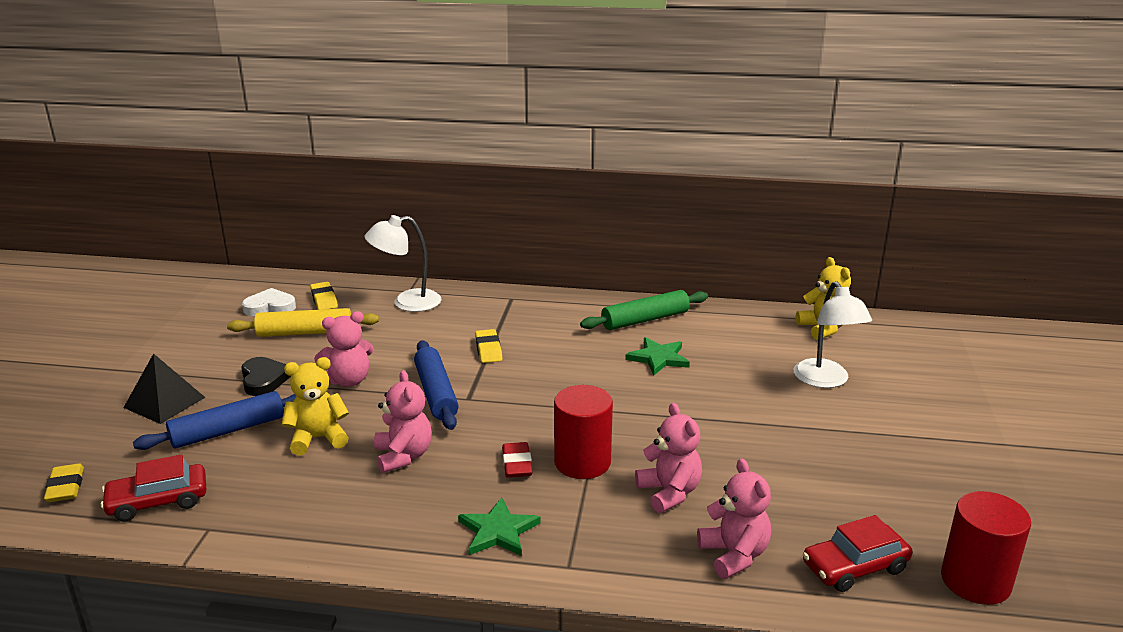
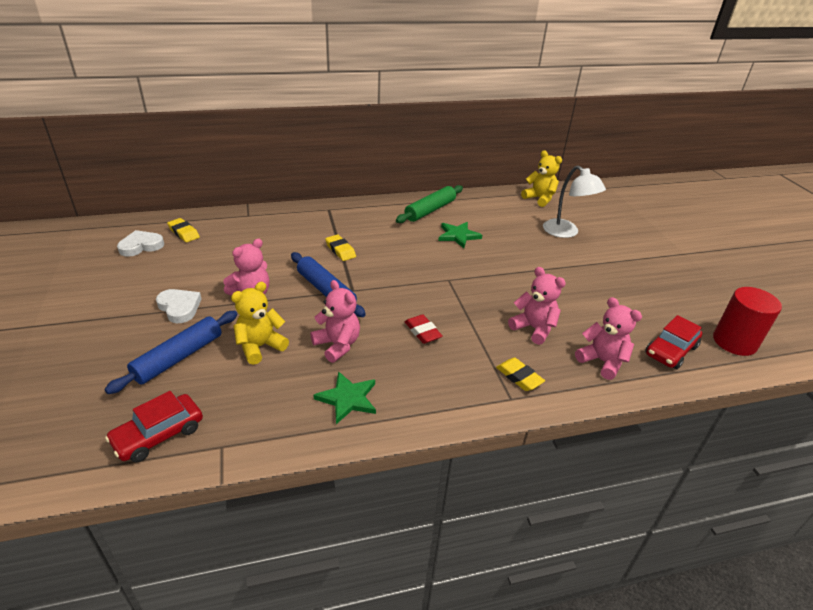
camera: 25 degrees left, 10 degrees up
(65, 487) = (58, 446): yellow eraser -> yellow eraser (519, 377)
(164, 402) = (102, 345): black pyramid -> none
(264, 379) = (179, 307): black heart -> white heart
(305, 332) = (187, 262): yellow rolling pin -> none
(407, 302) = (253, 224): white lamp -> none
(498, 531) = (446, 385): green star -> green star (348, 398)
(582, 462) = (464, 320): red cylinder -> none

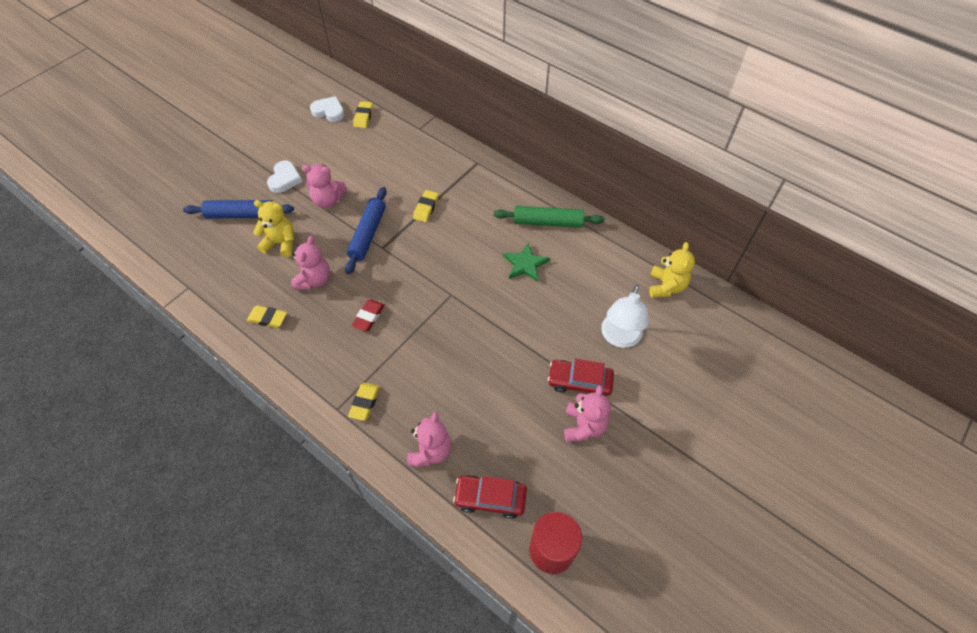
camera: 55 degrees right, 20 degrees up
(159, 435) = (178, 255): red car -> red car (579, 382)
(348, 398) = (268, 318): green star -> yellow eraser
(533, 328) = (434, 384): pink teddy bear -> pink teddy bear (583, 426)

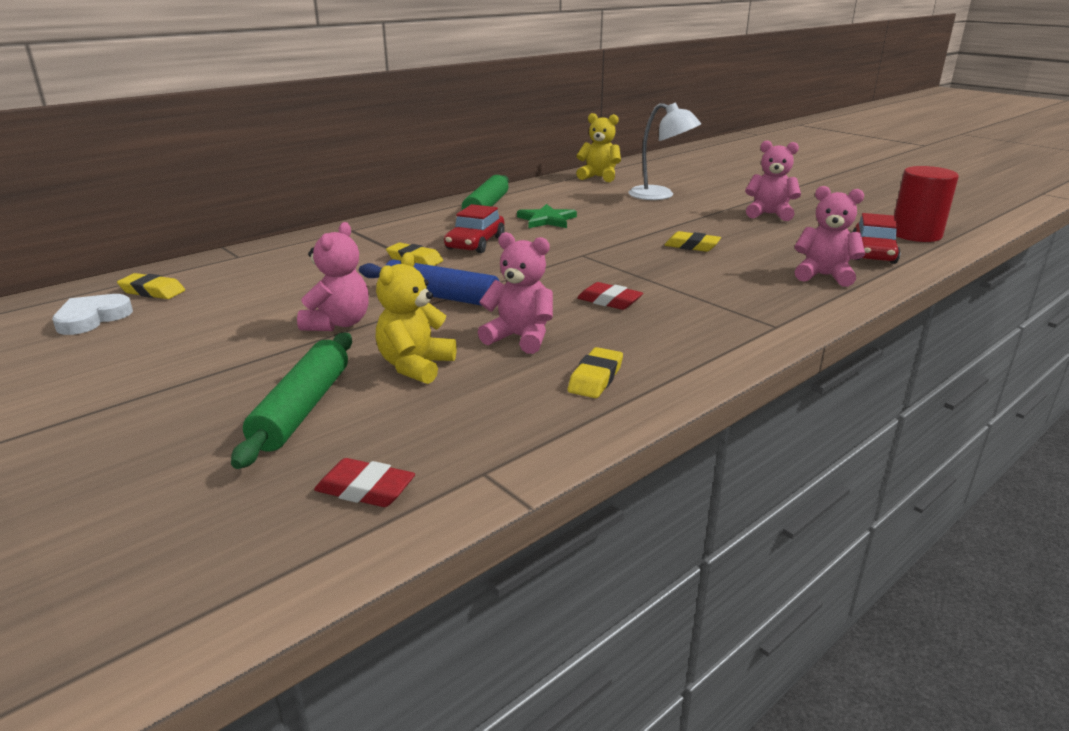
camera: 80 degrees left, 30 degrees down
(180, 252) = (365, 489): none -> red eraser
(241, 214) = (302, 408): blue rolling pin -> green rolling pin
(285, 179) = (239, 362): white heart -> none
(365, 403) = (761, 308): yellow eraser -> yellow eraser (692, 246)
(579, 382) = (715, 212): red car -> red car (475, 243)

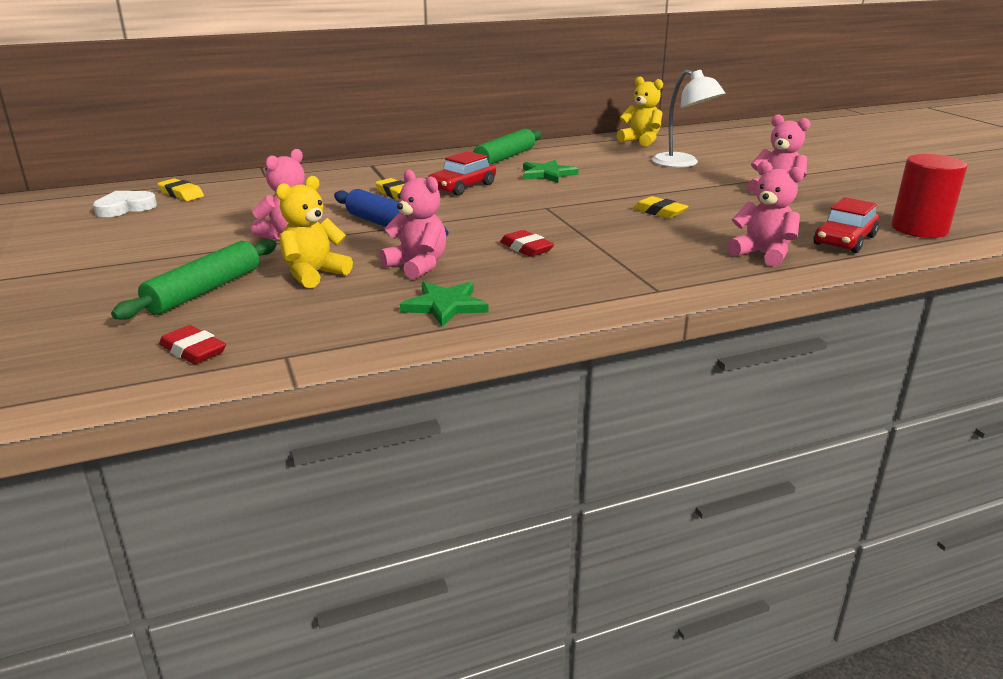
camera: 20 degrees right, 0 degrees up
(595, 378) = (445, 306): yellow eraser -> green star

